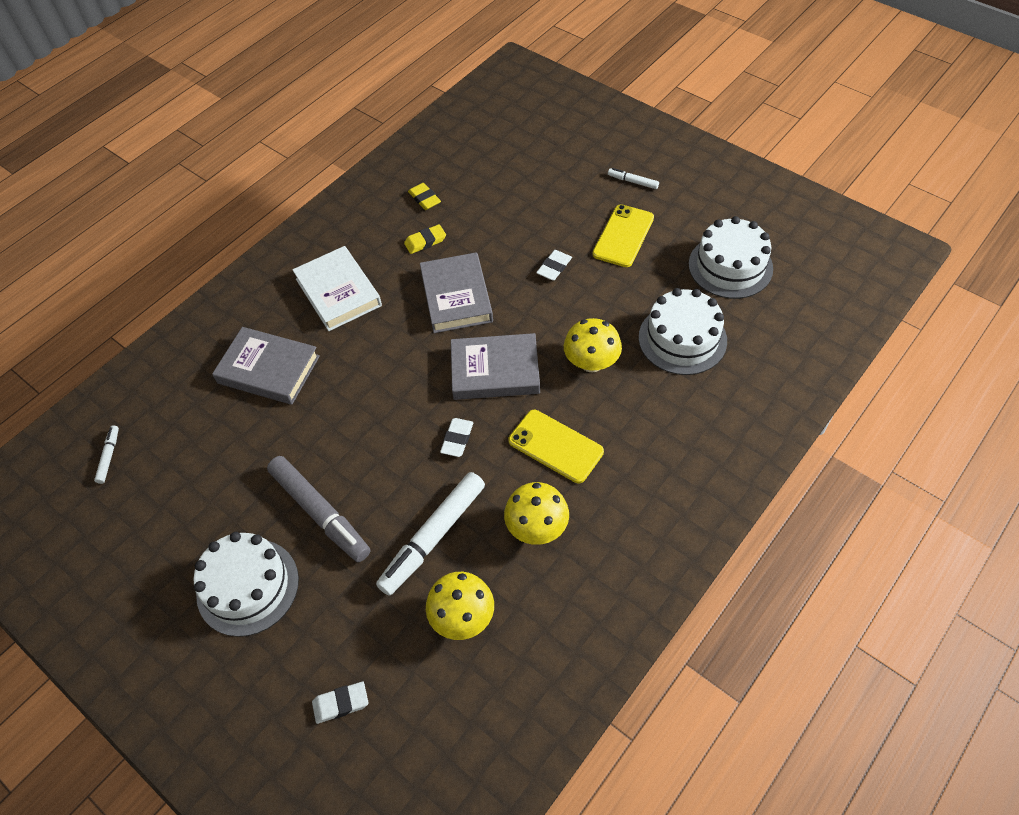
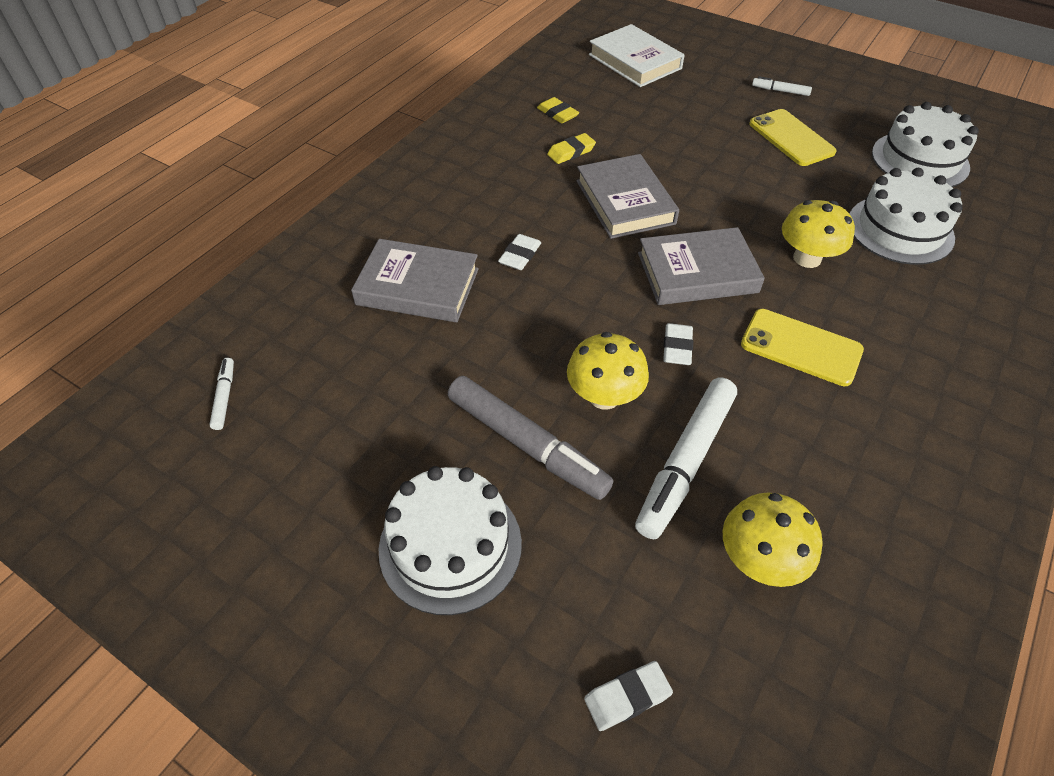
camera: 10 degrees left, 5 degrees down
(338, 292) = (483, 204): white book -> white book (635, 61)
(537, 527) = (815, 441): yellow mushroom -> yellow mushroom (604, 396)
(554, 267) = (726, 169): white eraser -> white eraser (520, 255)
(623, 236) = (791, 138): yellow phone -> yellow phone turned 45 degrees counterclockwise

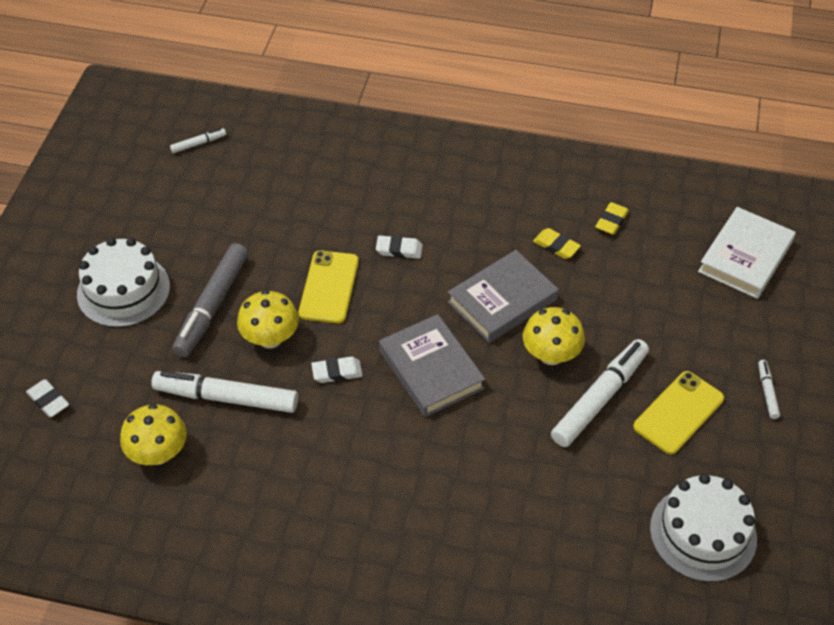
camera: 70 degrees right, 0 degrees up
(417, 287) = (337, 201): grey book -> none
(764, 175) = (600, 398): none -> white marker
(801, 347) = (370, 455): yellow phone -> yellow phone (329, 287)
(807, 258) = (487, 447): yellow mushroom -> yellow mushroom (551, 355)
(900, 229) = (568, 520): white cake -> none

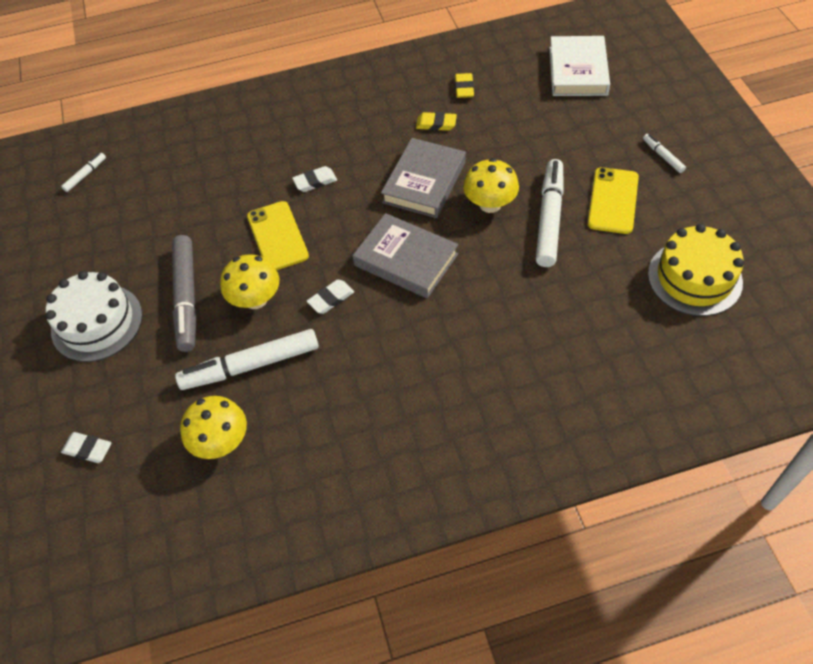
camera: 25 degrees left, 5 degrees up
(703, 533) = (694, 278): white cake -> yellow cake

